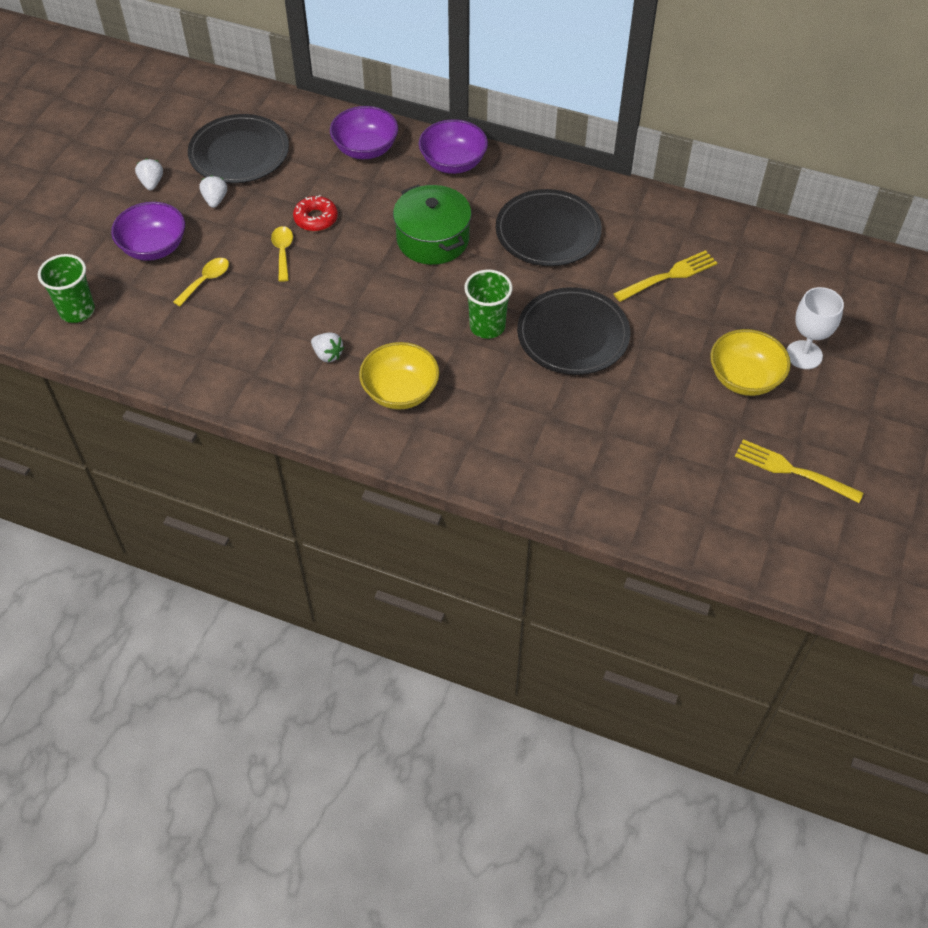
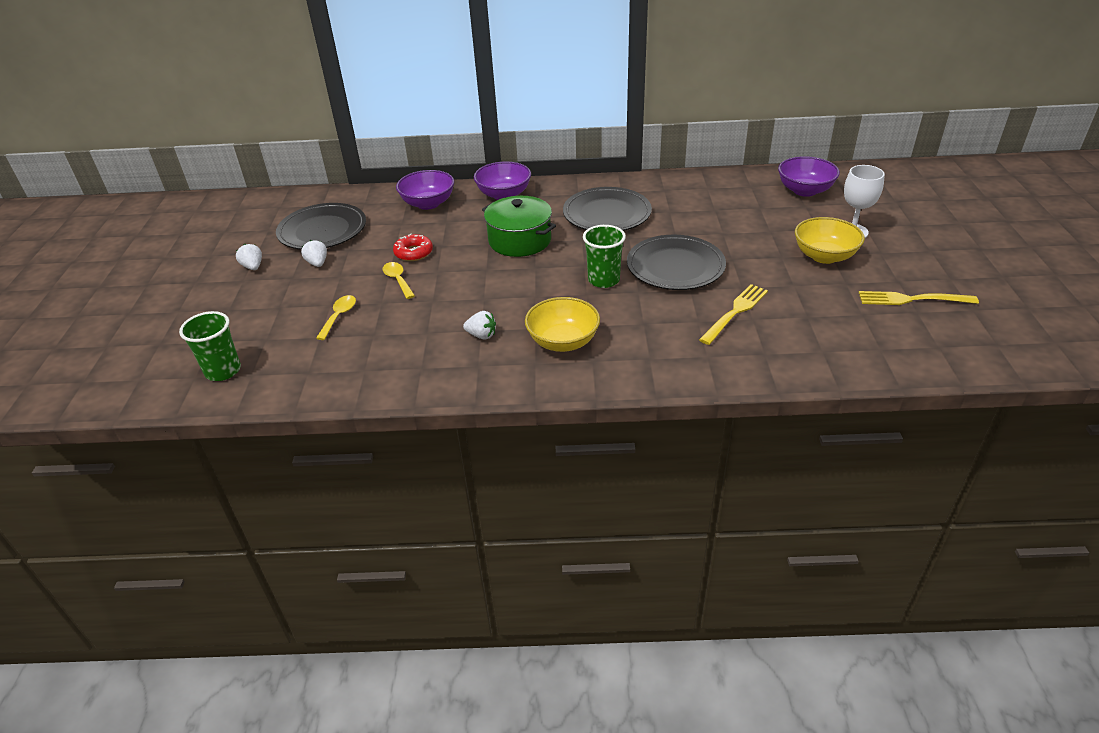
camera: 20 degrees left, 15 degrees down
(154, 247) = (277, 307): purple bowl -> purple bowl (804, 190)
(668, 276) = (716, 215): yellow fork -> yellow fork (735, 312)

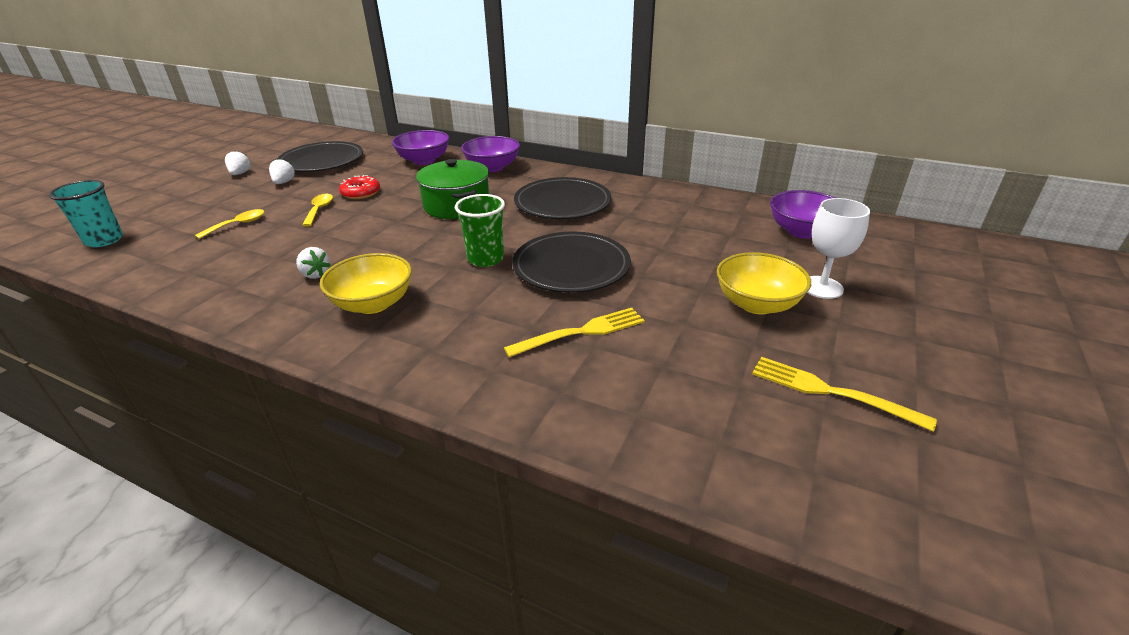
camera: 25 degrees right, 5 degrees down
(223, 371) = (104, 240): green cup -> turquoise cup

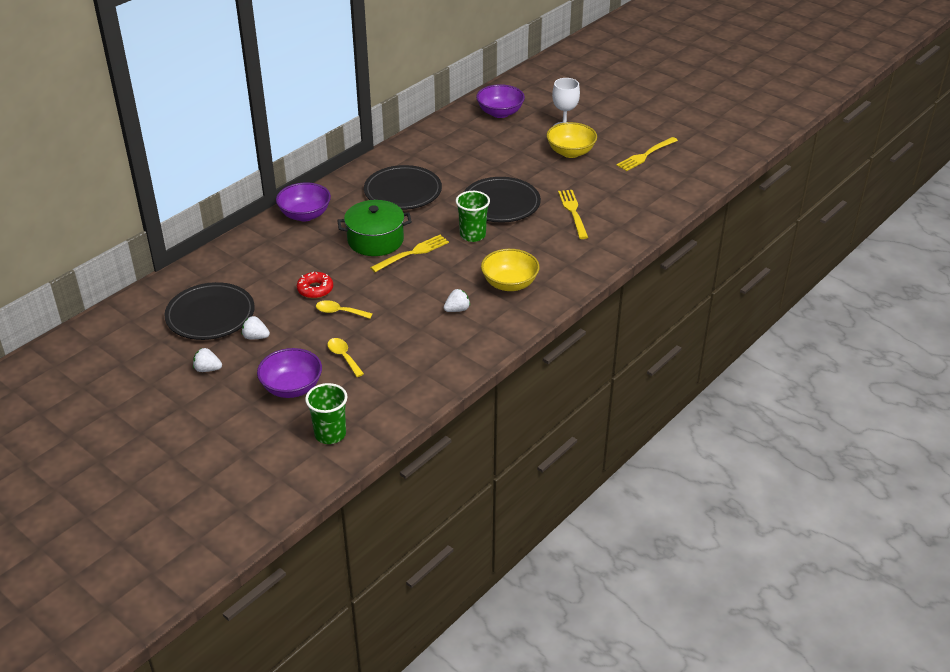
camera: 75 degrees left, 5 degrees up
(104, 240) = (330, 434): turquoise cup -> green cup
(424, 160) = (257, 251): purple bowl -> purple bowl (292, 387)
(435, 228) = (412, 253): none -> yellow fork

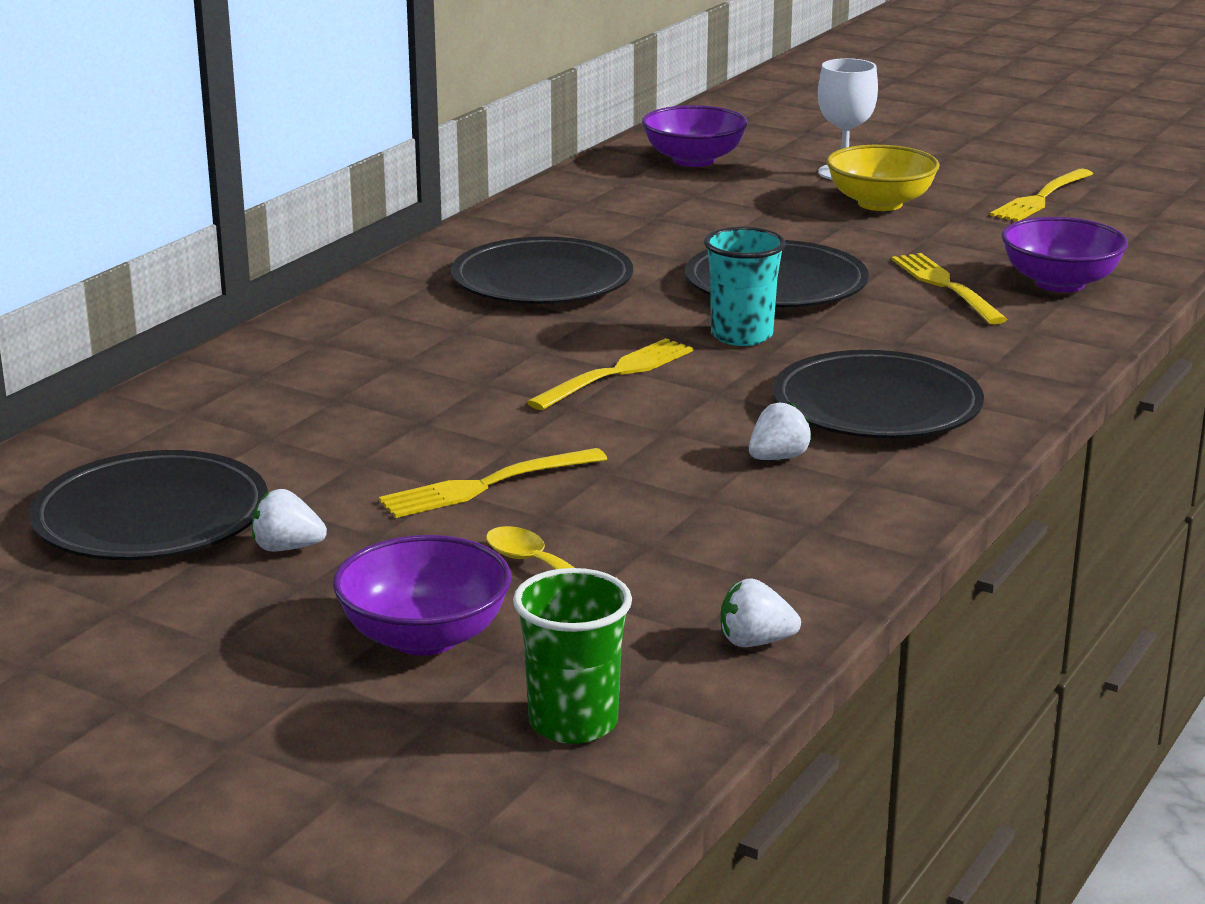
camera: 10 degrees left, 15 degrees down
(207, 369) = (177, 621): white strawberry -> white strawberry (755, 642)
(305, 215) = (328, 331): purple bowl -> purple bowl (1059, 283)
(315, 289) = (407, 451): red donut -> none
(339, 312) = (487, 485): yellow spoon -> yellow fork
(375, 240) = (517, 359): green pot -> none
(472, 235) = (741, 336): green cup -> turquoise cup
(509, 284) = (876, 406): yellow bowl -> black plate

